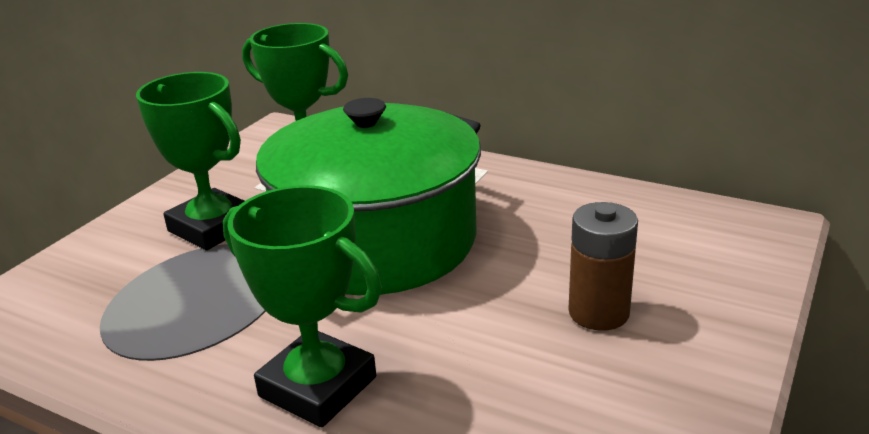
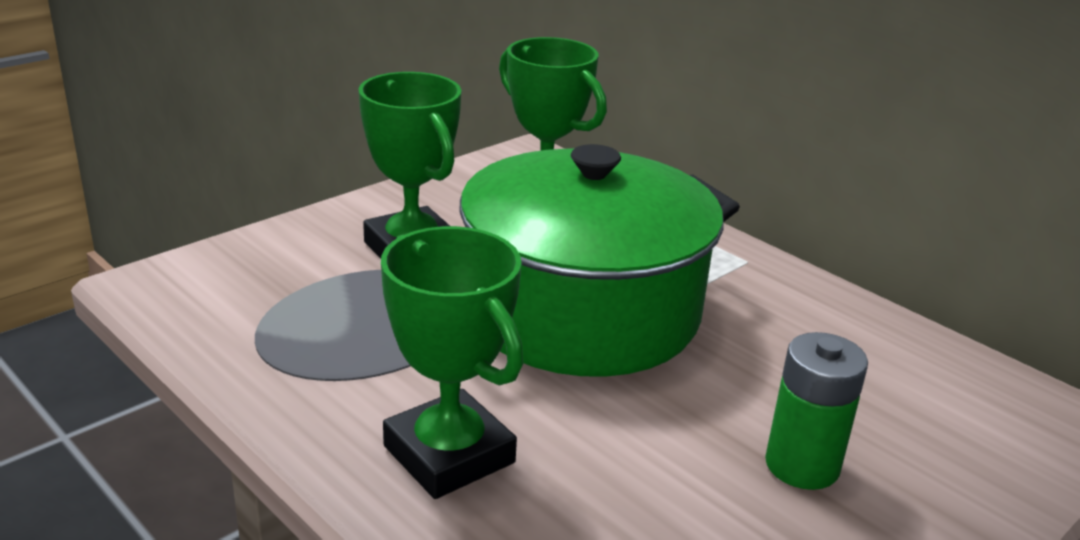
camera: 15 degrees right, 0 degrees up
(598, 312) = (802, 465): brown battery -> green battery

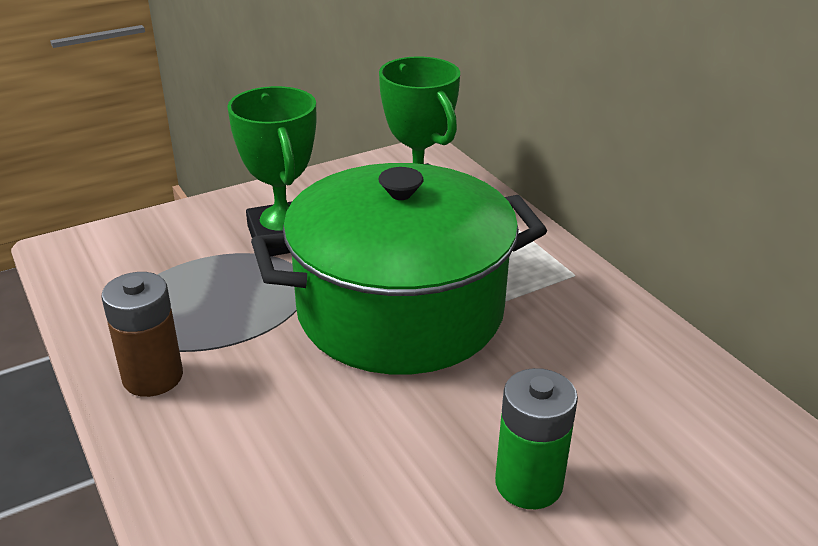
camera: 15 degrees right, 5 degrees up
(332, 409) = (153, 377): none -> brown battery
(449, 454) = (226, 430): green trophy -> none

